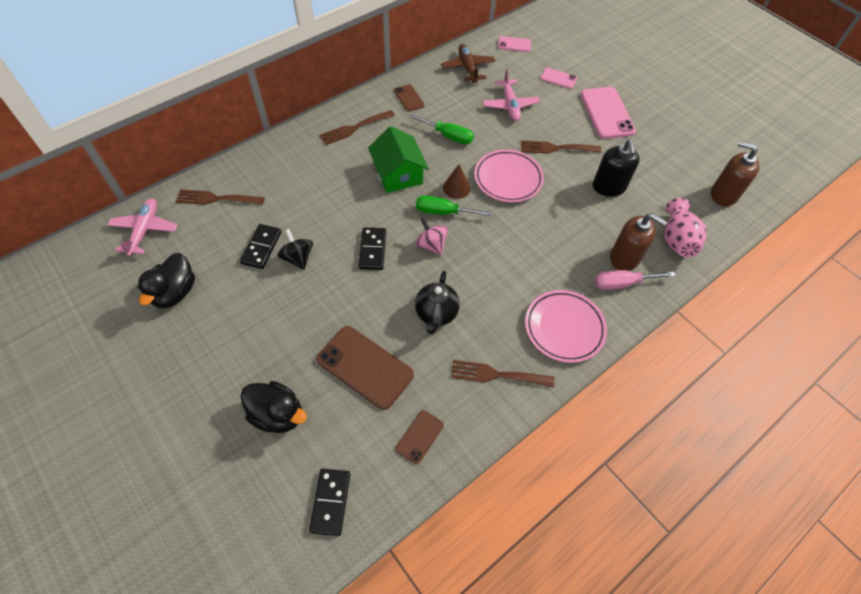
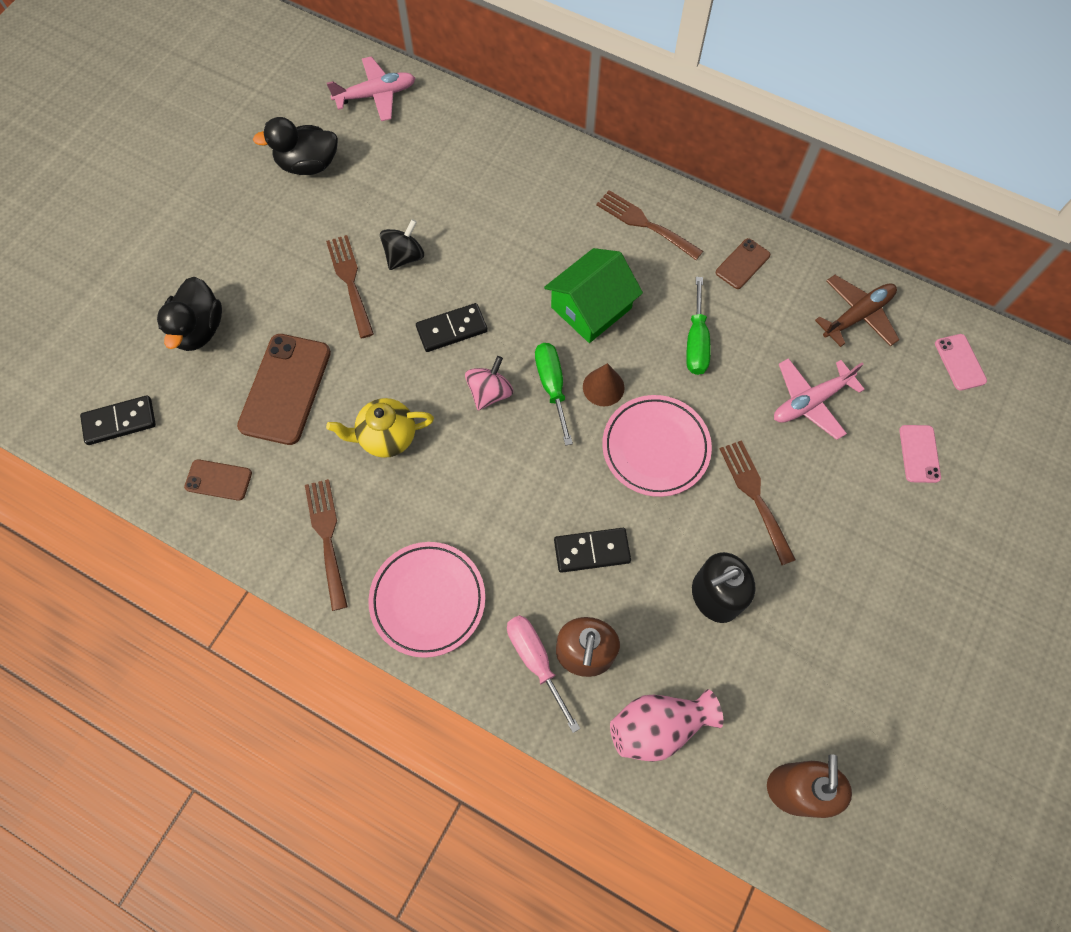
camera: 70 degrees right, 10 degrees up
(216, 199) = (451, 136): brown fork -> brown fork (350, 281)
(261, 247) = (402, 214): black domino -> black domino (592, 551)
(436, 314) = (387, 437): black teapot -> yellow teapot
(606, 113) = (882, 552): pink phone -> none

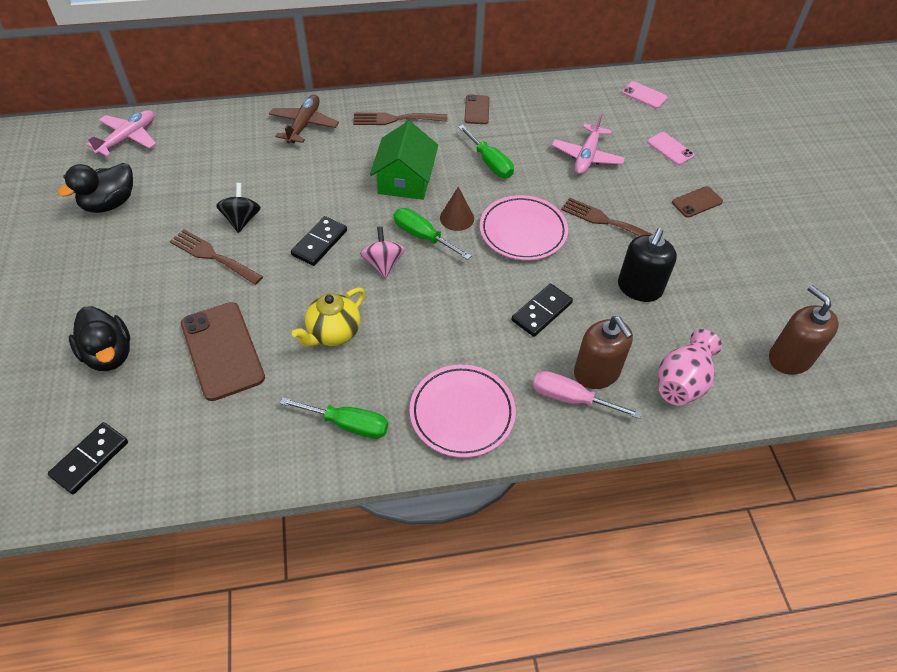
camera: 40 degrees left, 15 degrees down
(218, 480) = (221, 444): brown phone -> brown phone (697, 202)
(327, 537) = (348, 424): brown fork -> green screwdriver
(857, 315) = (568, 102): brown plane -> brown plane (304, 125)

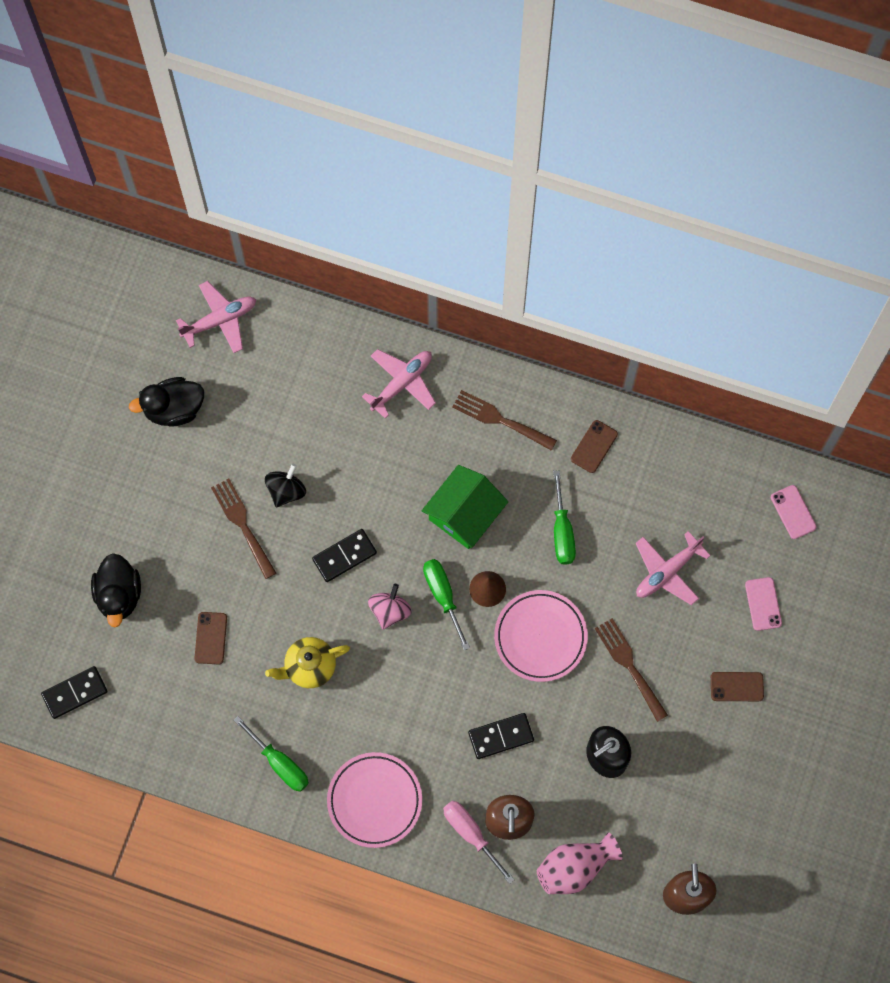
camera: 30 degrees right, 20 degrees up
(222, 350) = (211, 638): brown phone -> brown phone, size x0.52
(304, 125) = (402, 383): brown plane -> pink plane

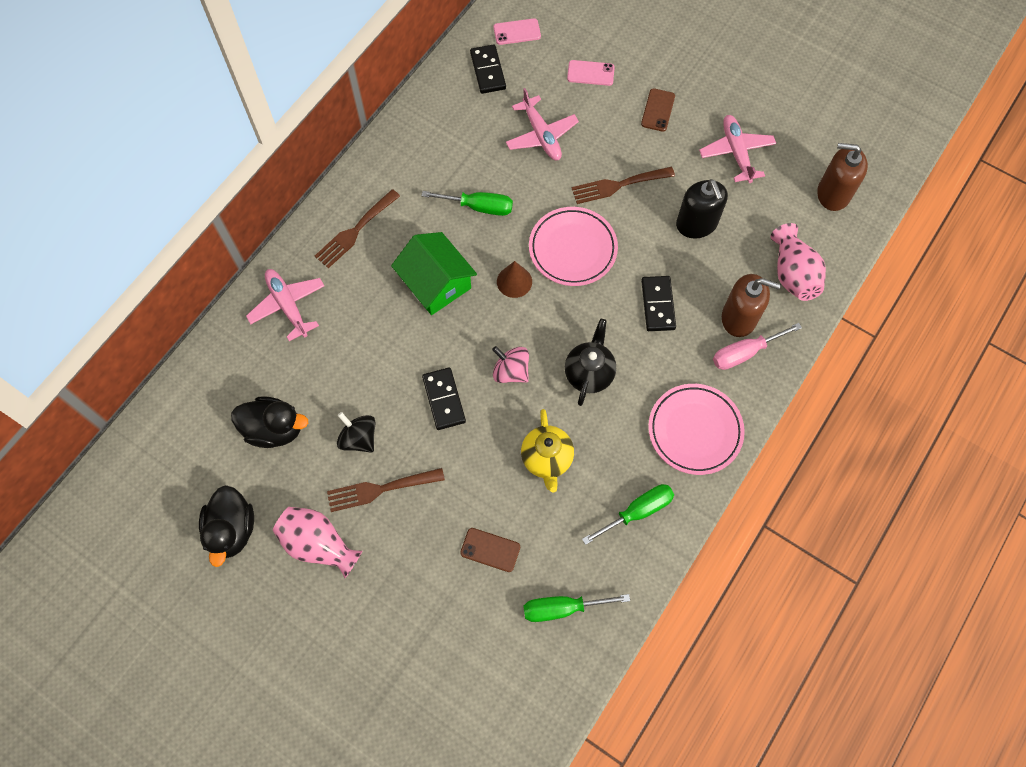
camera: 75 degrees left, 5 degrees down
(75, 693) = (510, 710): black domino -> black domino (488, 71)
(119, 595) = (416, 636): black duck -> black duck (274, 429)
(179, 487) = (318, 544): none -> pink vase
(220, 320) = (154, 460): pink plane -> pink plane (736, 152)
(407, 686) = (589, 373): none -> black teapot
(443, 596) = (510, 321): green screwdriver -> green screwdriver (562, 608)
(594, 446) = (408, 162): brown phone -> none

